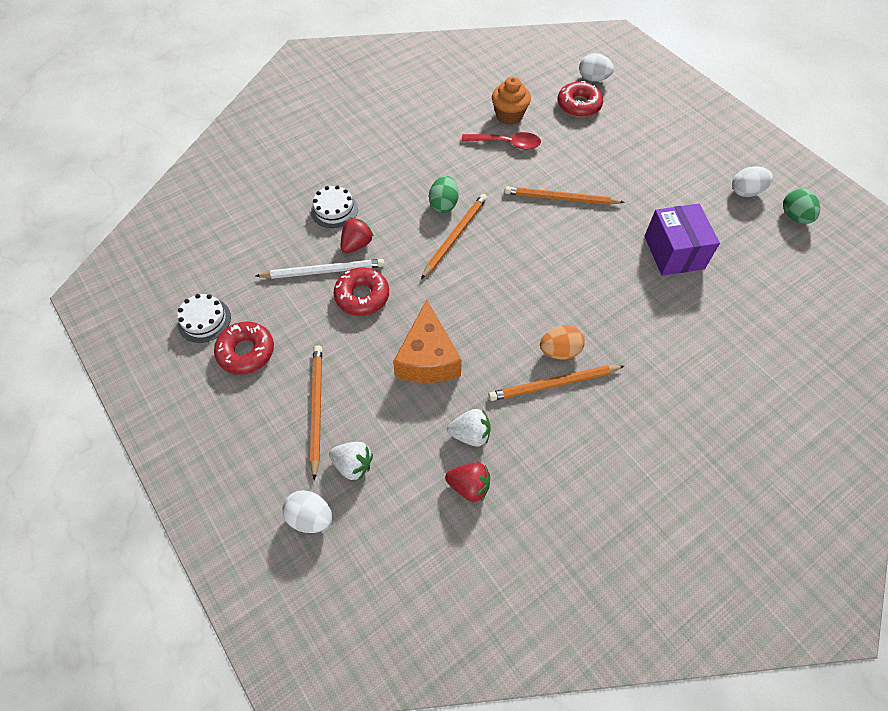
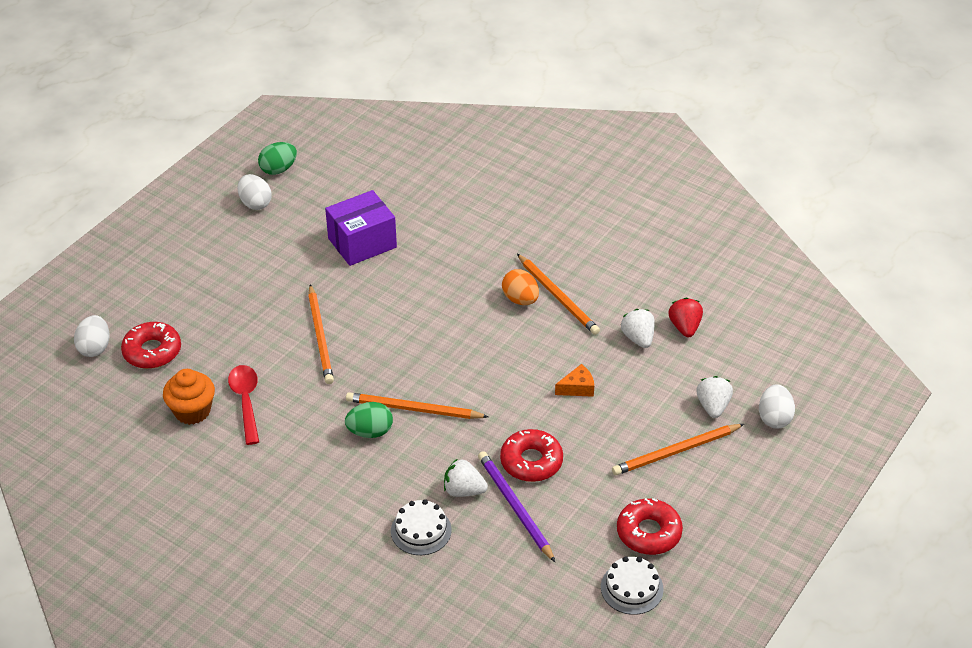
camera: 110 degrees left, 15 degrees down
(323, 271) = (515, 507): white pencil -> purple pencil
(357, 244) = (463, 490): red strawberry -> white strawberry
(428, 358) = (577, 388): orange cheese -> orange cheese, size x0.48

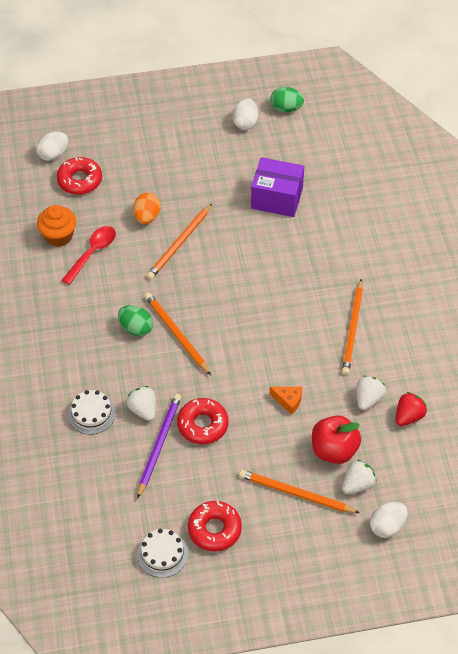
camera: 45 degrees right, 10 degrees up
(520, 299) = (326, 312): orange egg -> orange egg (147, 217)
(662, 396) = (334, 450): none -> red apple

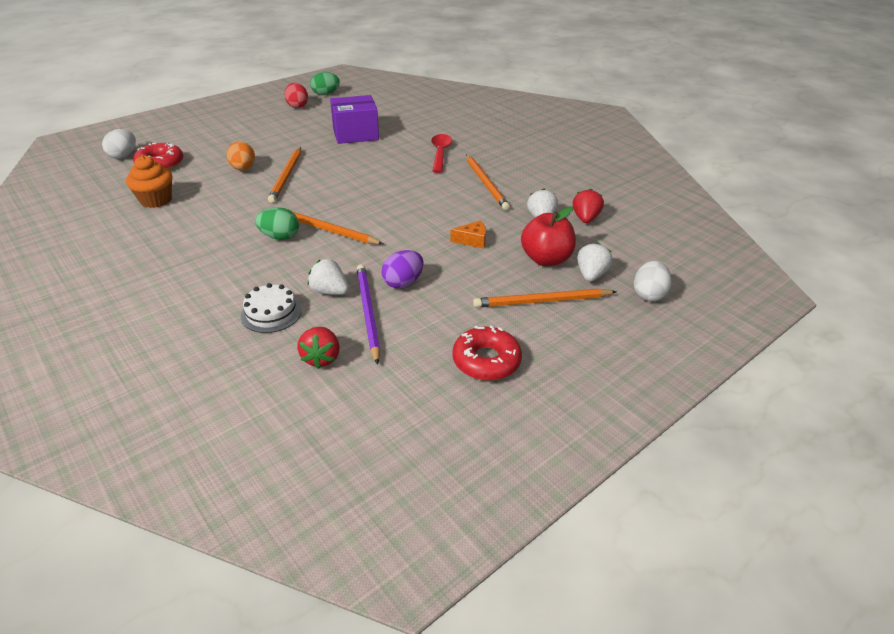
camera: 30 degrees left, 15 degrees down
(92, 253) = (200, 202): red spoon -> red spoon (440, 153)
(105, 473) = (321, 358): none -> red strawberry
(162, 554) = (445, 407): white cake -> none
(202, 425) = (403, 282): red donut -> purple egg
(245, 123) = (297, 106): white egg -> red egg

